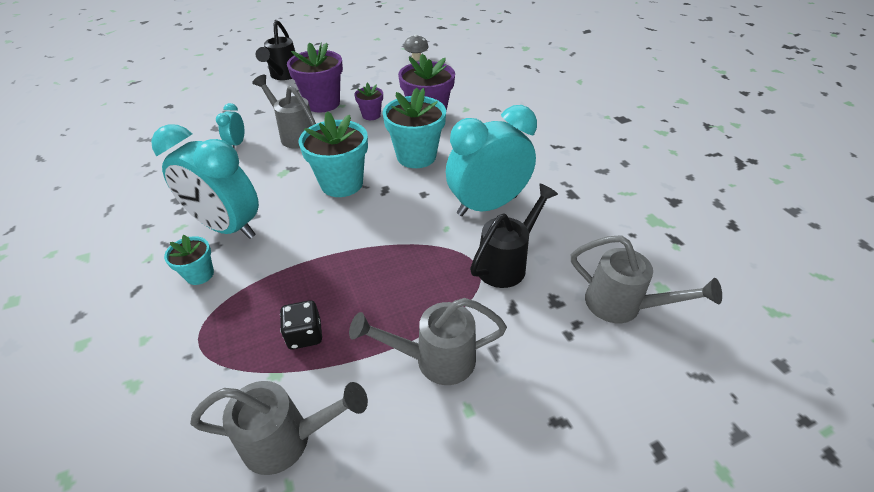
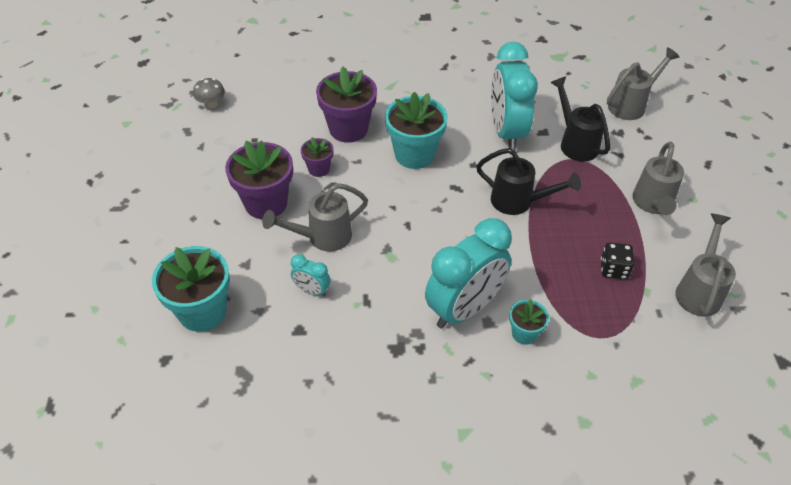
camera: 70 degrees left, 5 degrees up
(283, 76) = (165, 229): black watering can -> black watering can (519, 202)
(342, 184) = (433, 215): turquoise flower pot -> turquoise flower pot (202, 311)

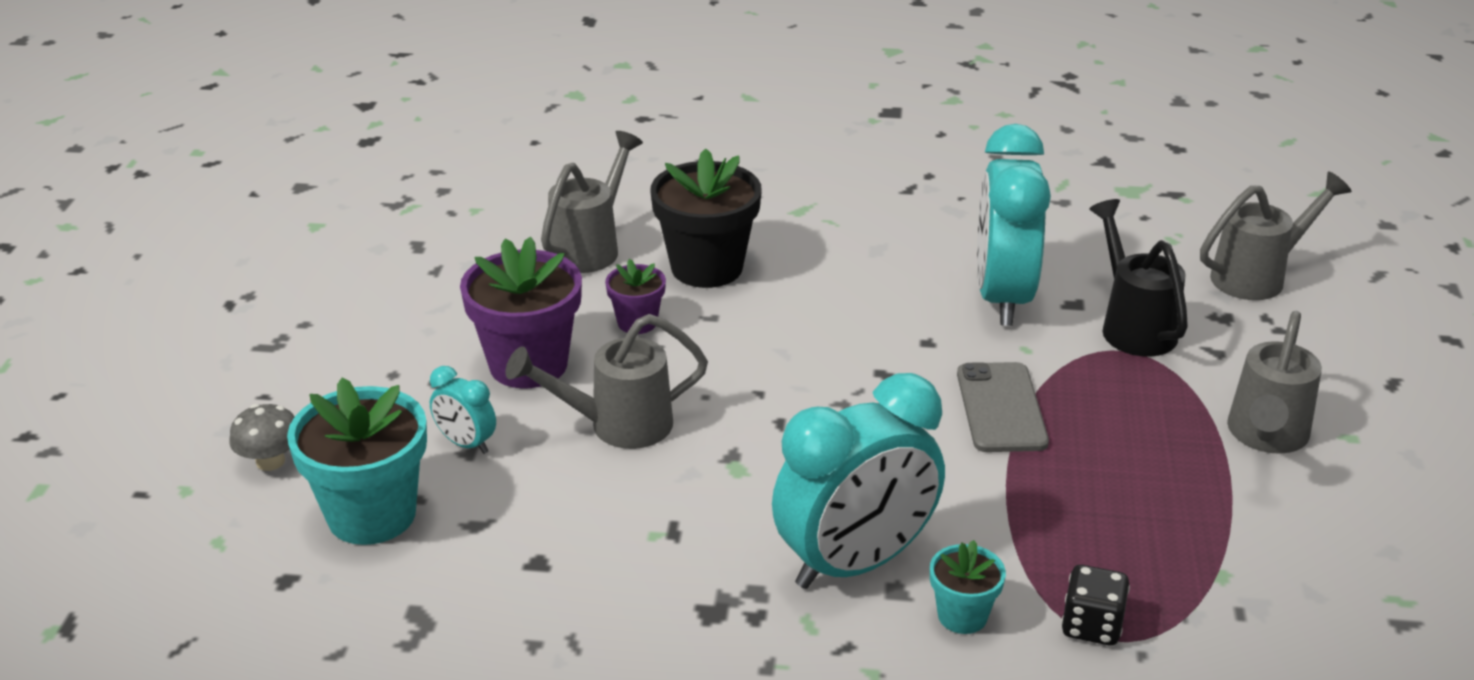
camera: 10 degrees right, 15 degrees down
(211, 104) = (471, 210): grey mushroom -> grey mushroom (270, 461)
(312, 290) = (577, 504): turquoise clock -> turquoise clock (466, 444)
(348, 129) = (707, 268): purple flower pot -> black flower pot
(414, 154) = (819, 317): turquoise flower pot -> none
(519, 202) = (1001, 408): black watering can -> grey phone
(613, 269) = (1163, 533): black dice -> black dice (1091, 626)
(699, 290) = (1330, 584): grey watering can -> grey watering can (591, 247)

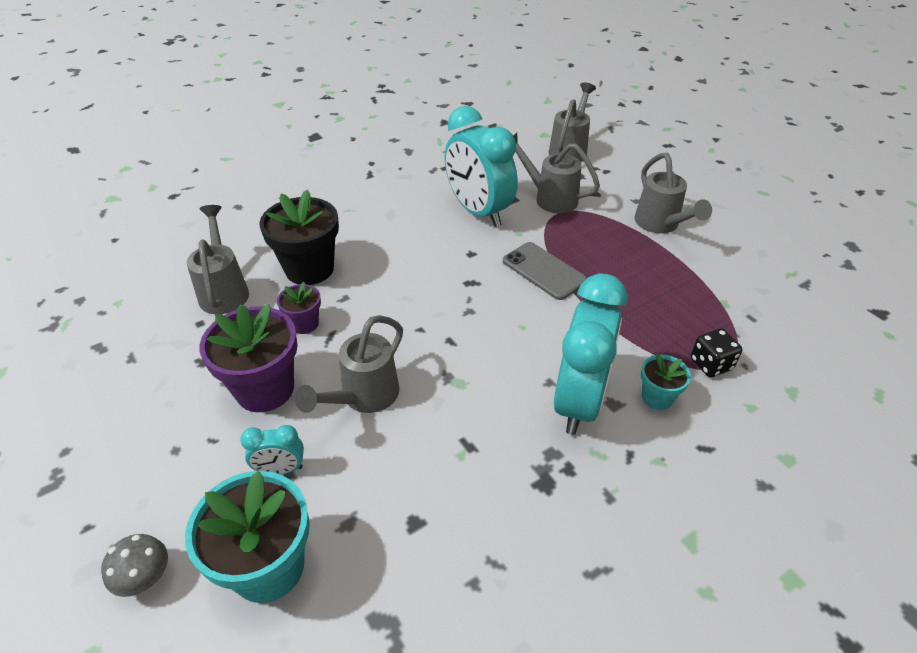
camera: 40 degrees left, 10 degrees up
(1132, 325) = (549, 198): black watering can -> grey watering can

